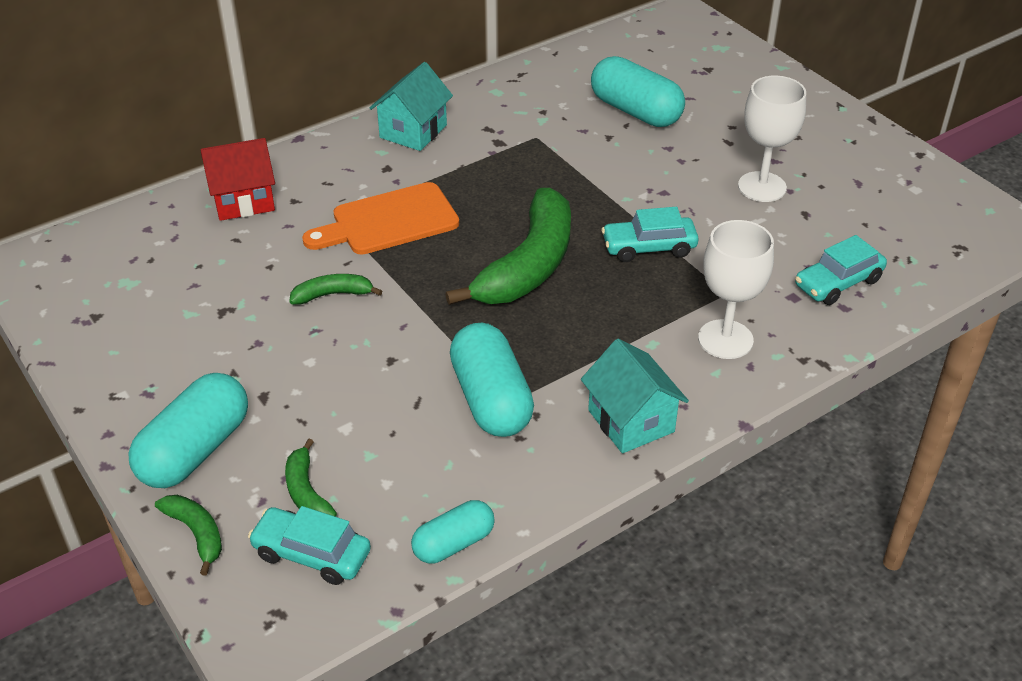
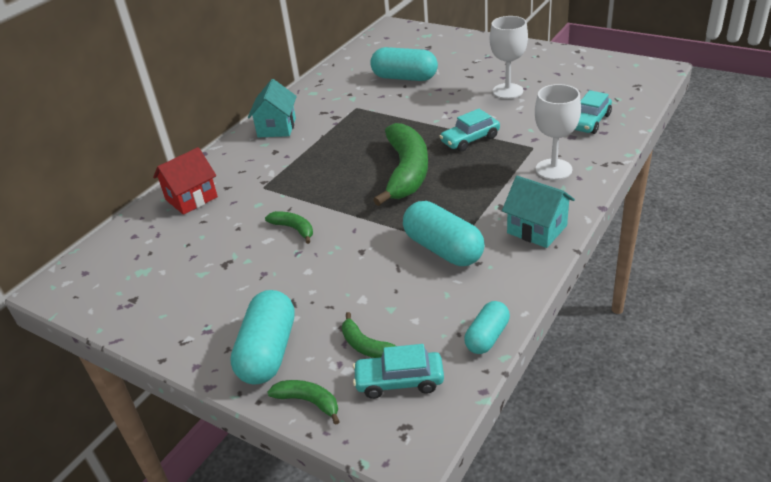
camera: 20 degrees left, 5 degrees down
(333, 294) = (294, 229): green banana -> green banana turned 75 degrees clockwise
(388, 221) = (299, 178): orange cutting board -> none

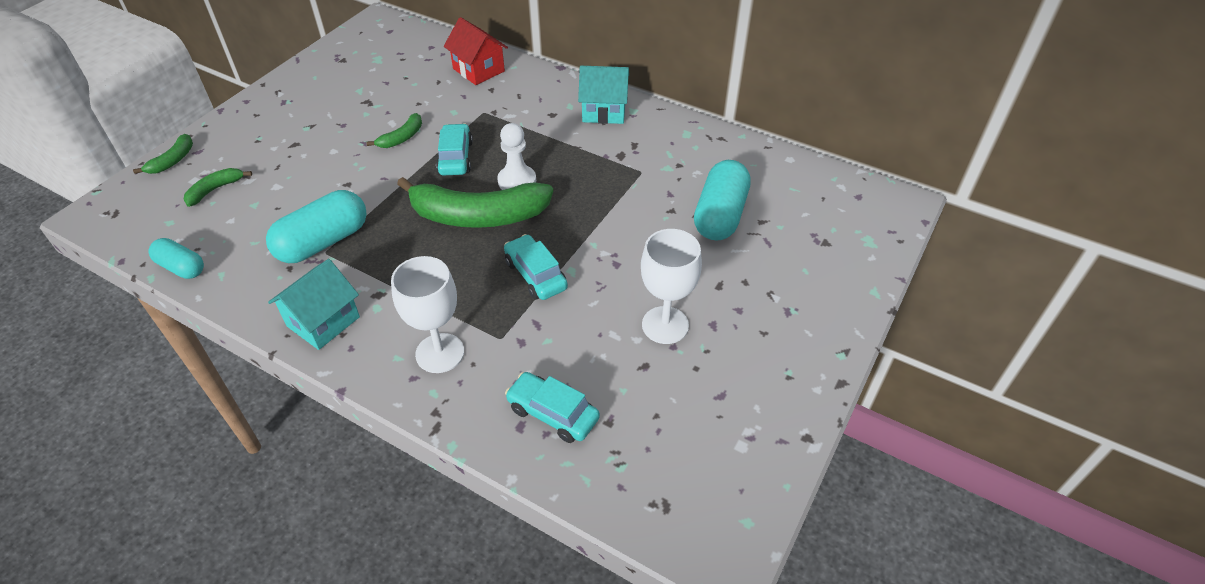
camera: 85 degrees right, 10 degrees up
(268, 352) = (240, 135): turquoise capsule -> none
(363, 159) = (517, 181): none -> white pawn
(399, 381) = (163, 210): turquoise car -> turquoise car (455, 157)

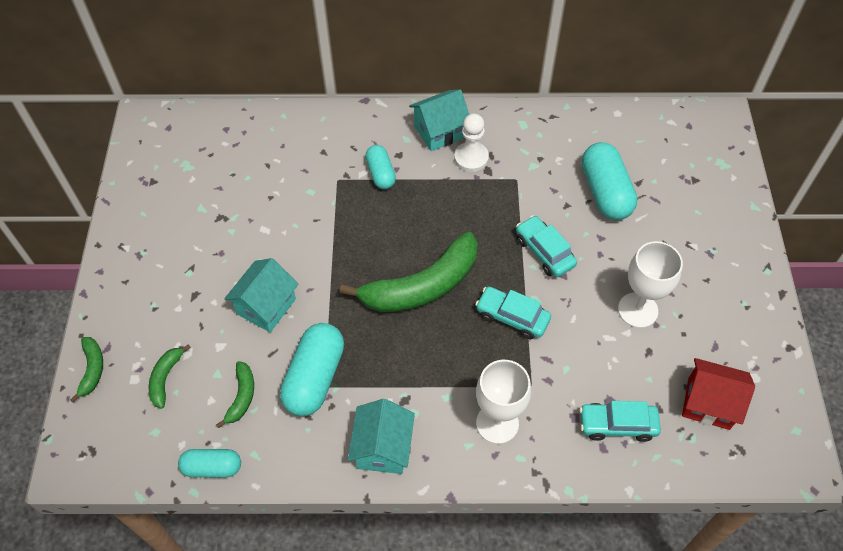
camera: 30 degrees left, 10 degrees up
(338, 175) = (266, 306): none -> turquoise house
(402, 138) = (288, 241): green banana -> green banana (241, 396)
(455, 157) = (354, 238): turquoise car -> turquoise car (544, 252)
(479, 70) = (294, 136): red house -> red house (708, 403)
(517, 181) = (425, 237): white pawn -> white pawn (471, 158)
(523, 121) = (381, 173): none -> turquoise capsule

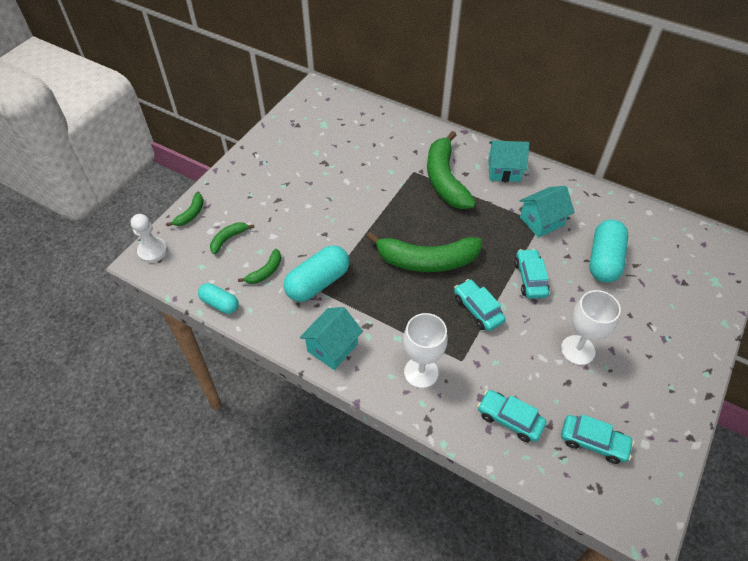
camera: 30 degrees right, 5 degrees down
(266, 306) = (316, 226): turquoise house -> turquoise house (541, 221)
(381, 173) = (445, 180): turquoise capsule -> green banana
(471, 158) = (515, 196): white pawn -> white pawn (152, 251)
(708, 403) = (593, 442): red house -> turquoise car

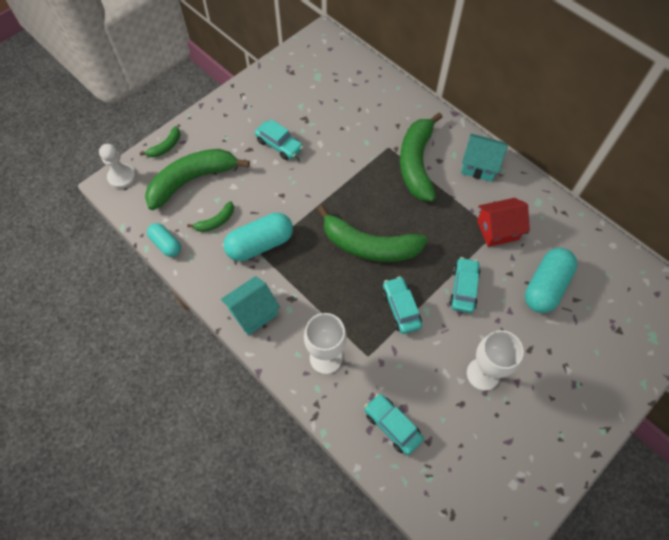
camera: 15 degrees right, 10 degrees up
(228, 239) = (192, 180): green banana -> green banana, size x2.20
(541, 221) = (497, 230): turquoise house -> red house
(593, 442) = (463, 469): turquoise car -> turquoise car (279, 145)

